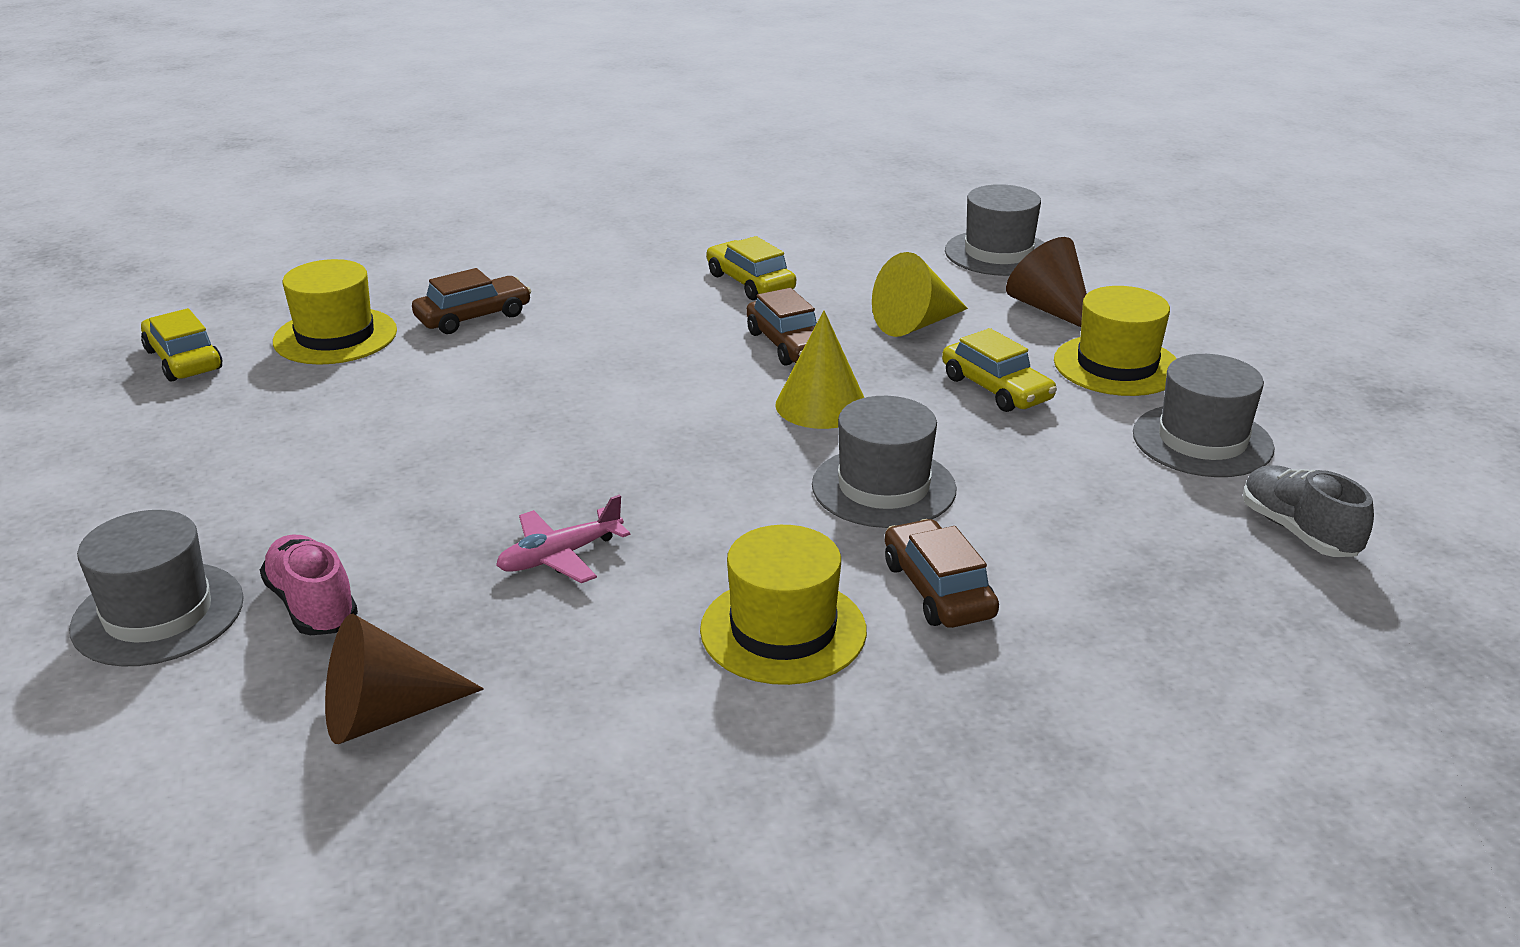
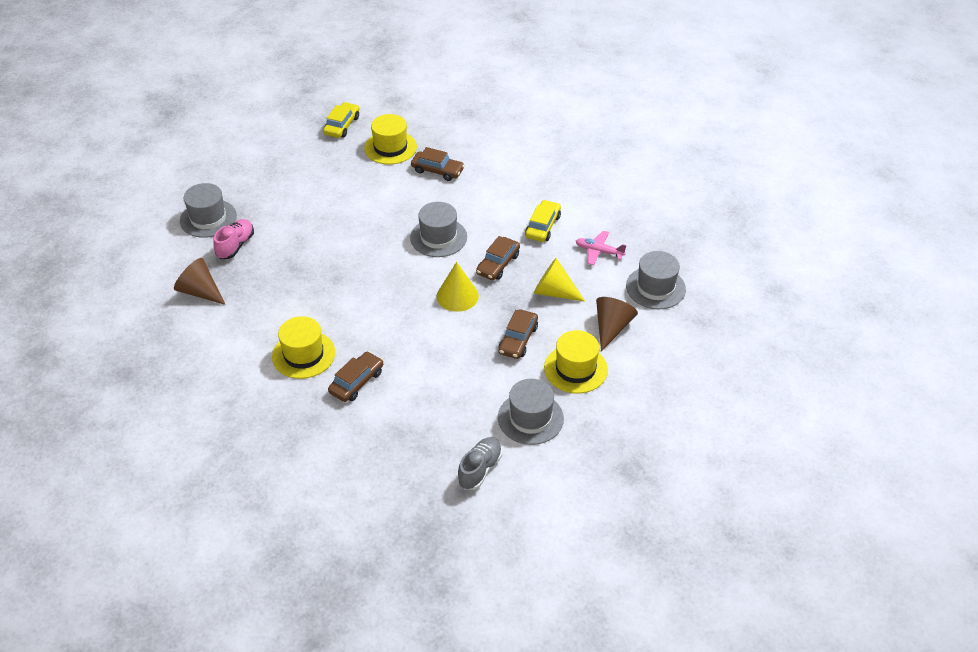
camera: 55 degrees right, 15 degrees up
(560, 556) = (302, 282): pink plane -> pink plane (599, 251)
(883, 487) = (411, 340): grey hat -> grey hat (438, 237)
(996, 389) = (518, 339): yellow car -> brown car

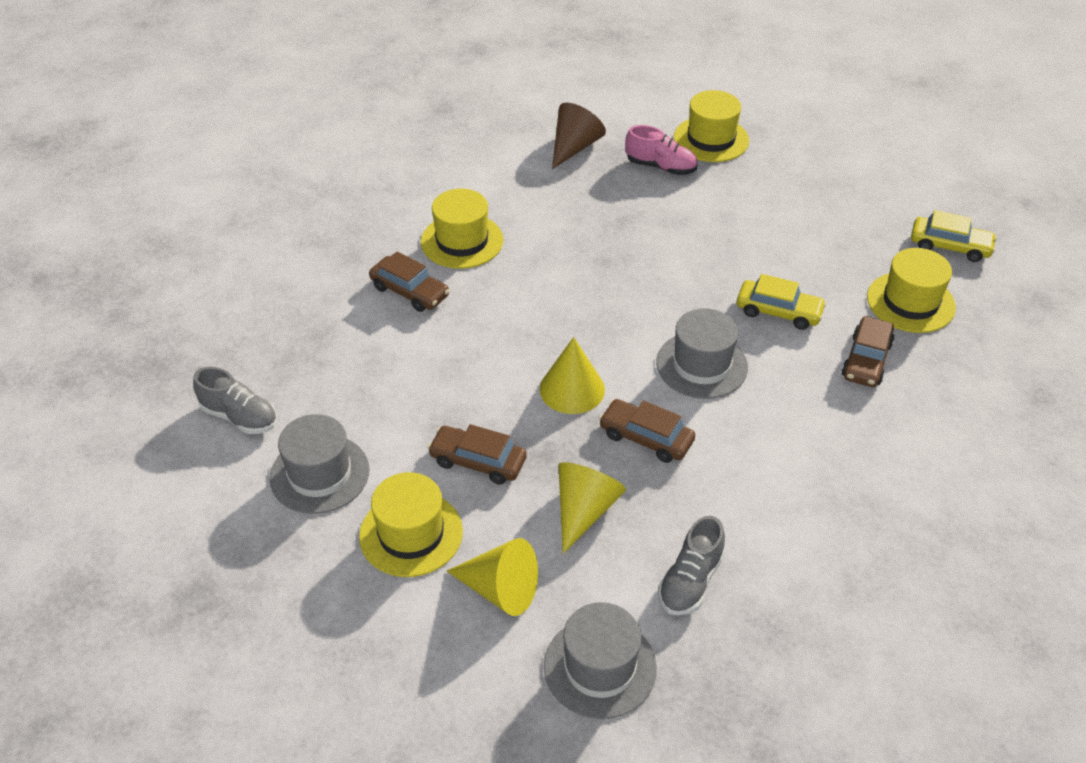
camera: 90 degrees right, 0 degrees up
(208, 218) = (711, 139): grey hat -> yellow hat
(543, 226) = (747, 500): yellow car -> yellow car (778, 311)
(599, 251) = (690, 581): pink plane -> grey shoe
(611, 327) = (500, 589): brown cone -> yellow cone

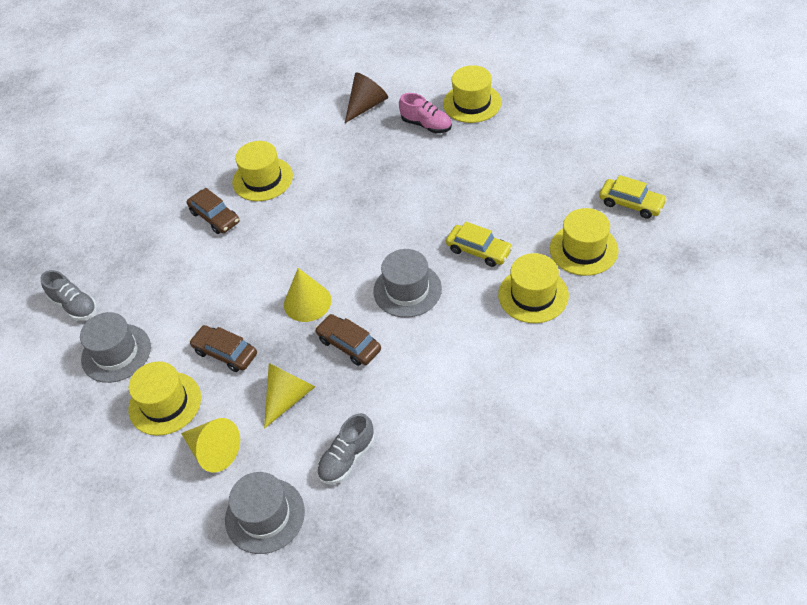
camera: 15 degrees right, 5 degrees up
(866, 360) = (533, 295): brown car -> yellow hat

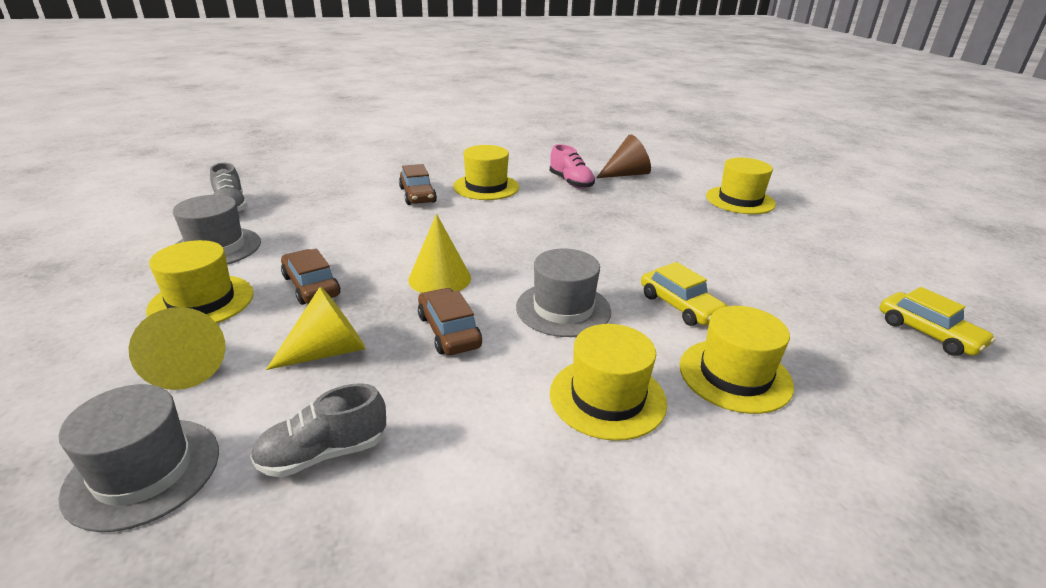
camera: 20 degrees right, 20 degrees down
(426, 125) = (679, 200): pink shoe -> pink shoe (571, 182)
(583, 249) = (836, 354): yellow hat -> yellow hat (607, 397)

